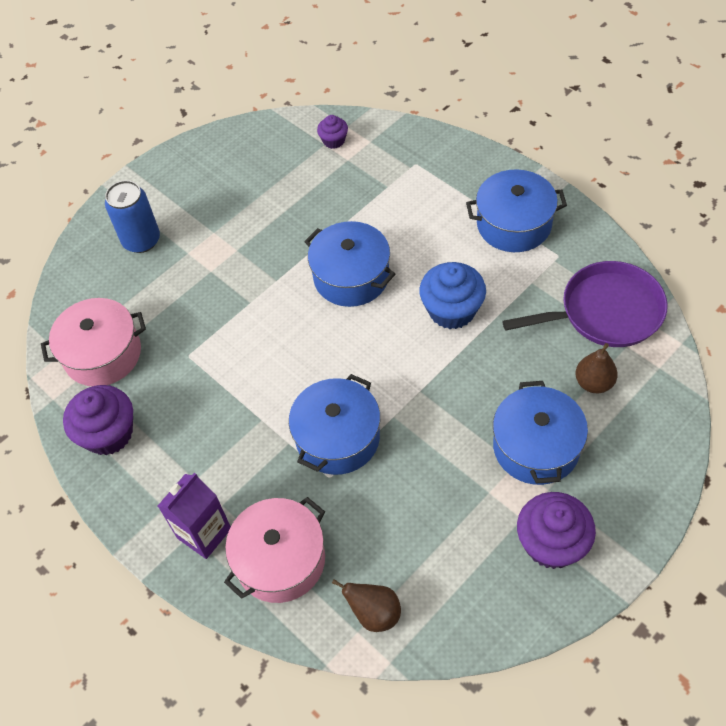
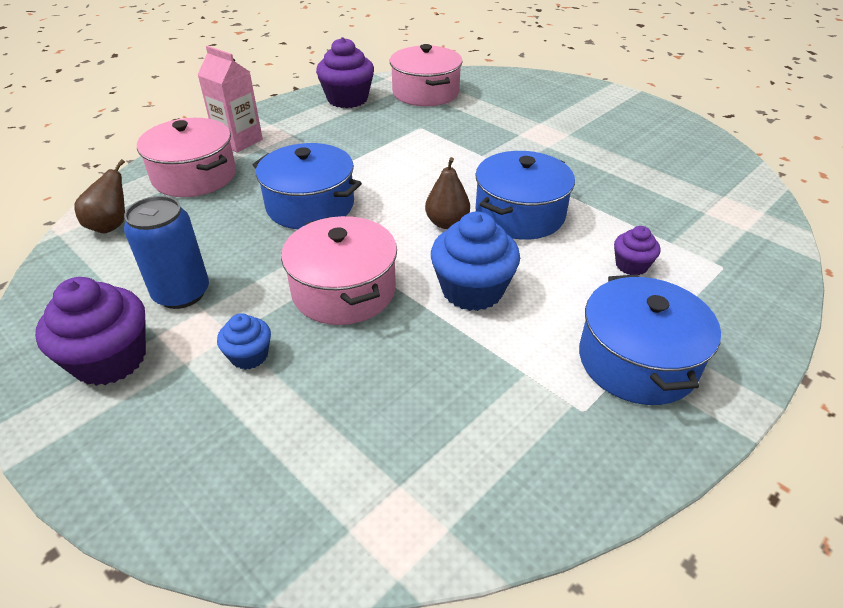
camera: 85 degrees right, 15 degrees down
(141, 240) = (551, 101): blue can -> blue can (182, 293)
(204, 533) = (238, 141): purple carton -> pink carton
(333, 141) = (733, 202): purple cupcake -> purple cupcake (631, 265)
(458, 395) = (344, 290): none -> pink pot
(536, 447) = (249, 356): blue pot -> blue cupcake
(594, 383) = (335, 430): brown pear -> brown pear (447, 223)
(606, 312) = (470, 463): purple pan -> none

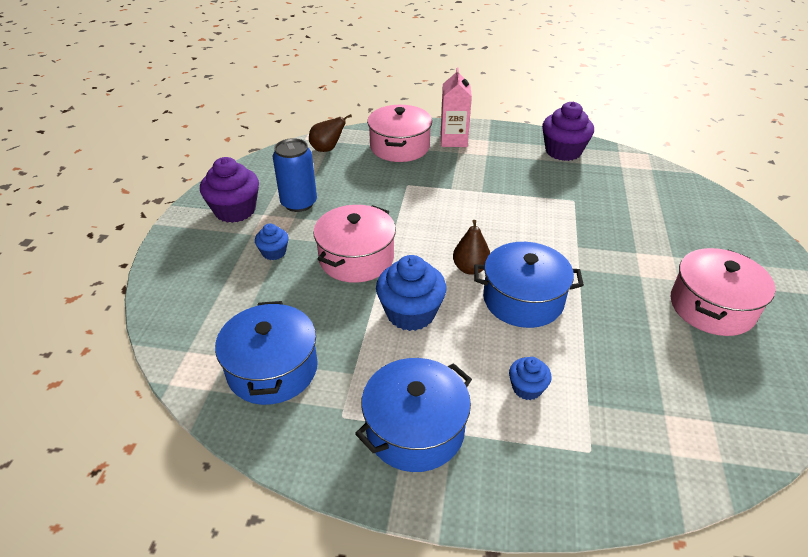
camera: 55 degrees right, 0 degrees up
(310, 205) = (422, 202): blue pot -> blue pot (272, 369)
(425, 93) = (627, 179): pink pot -> pink pot (712, 307)
(631, 265) = (527, 388): purple cupcake -> blue cupcake

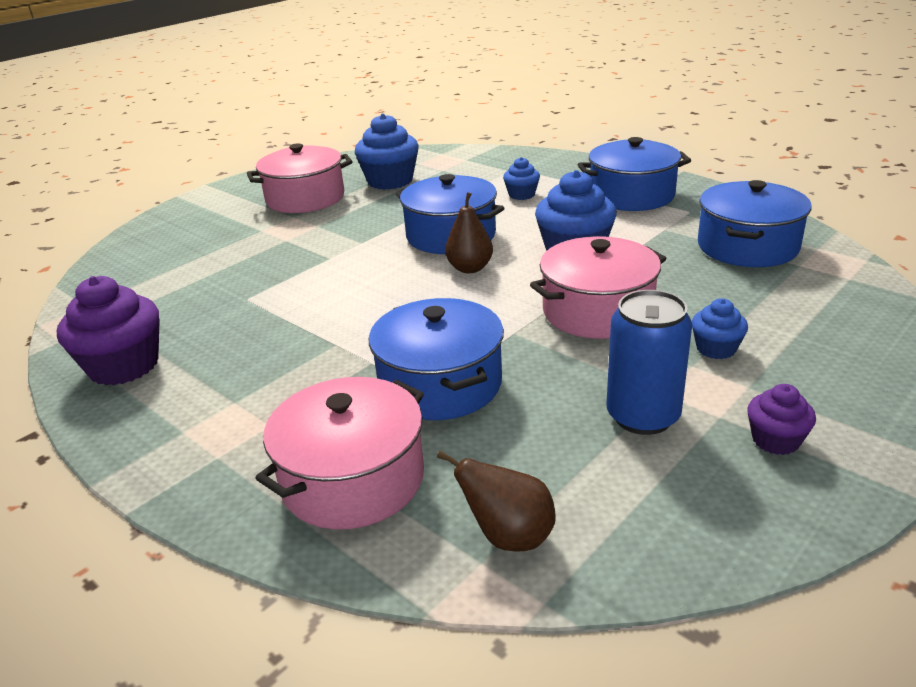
camera: 145 degrees left, 10 degrees down
(235, 210) = (775, 440): purple cupcake -> purple cupcake, size x0.54
(405, 189) = (440, 384): none -> blue pot
(453, 140) = (237, 455): pink carton -> none
(684, 367) = (390, 181): none -> blue cupcake

